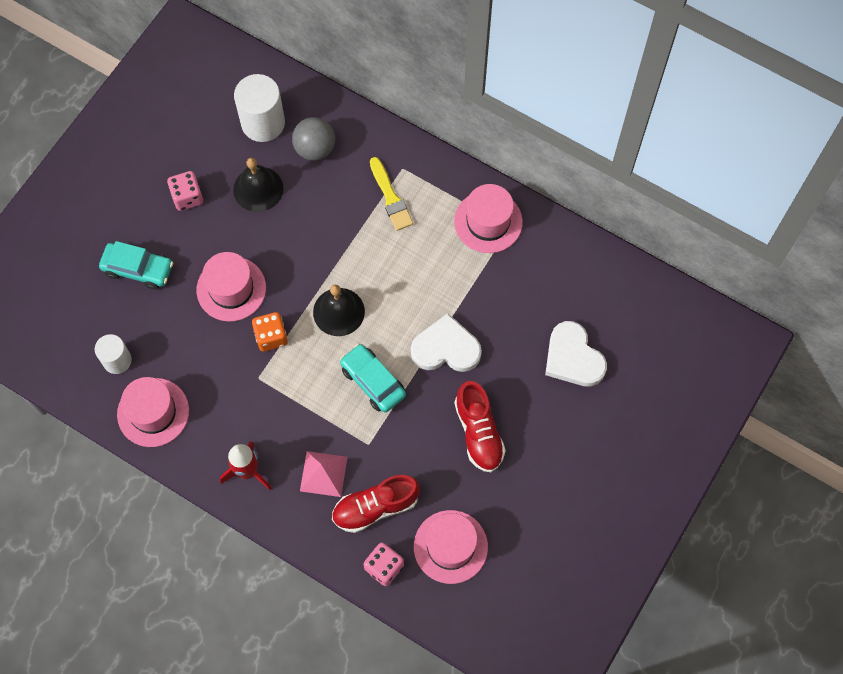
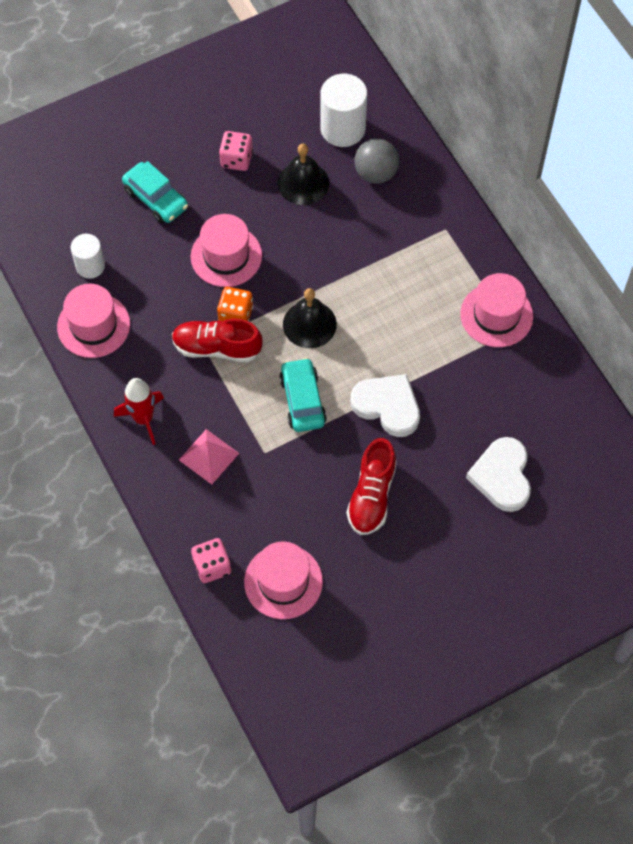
camera: 30 degrees right, 5 degrees down
(375, 507) = (237, 510): red shoe -> red shoe (217, 348)
(390, 197) = (419, 249): yellow brush -> none

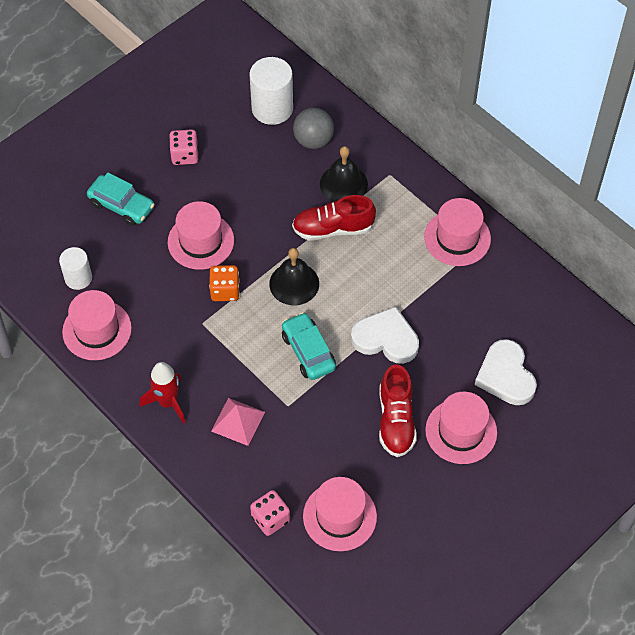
camera: 15 degrees left, 5 degrees down
(217, 348) = (216, 323): red shoe -> red shoe (333, 228)
(303, 183) = (251, 162): black bell -> black bell (343, 184)
(436, 524) = (461, 431): none -> pink hat

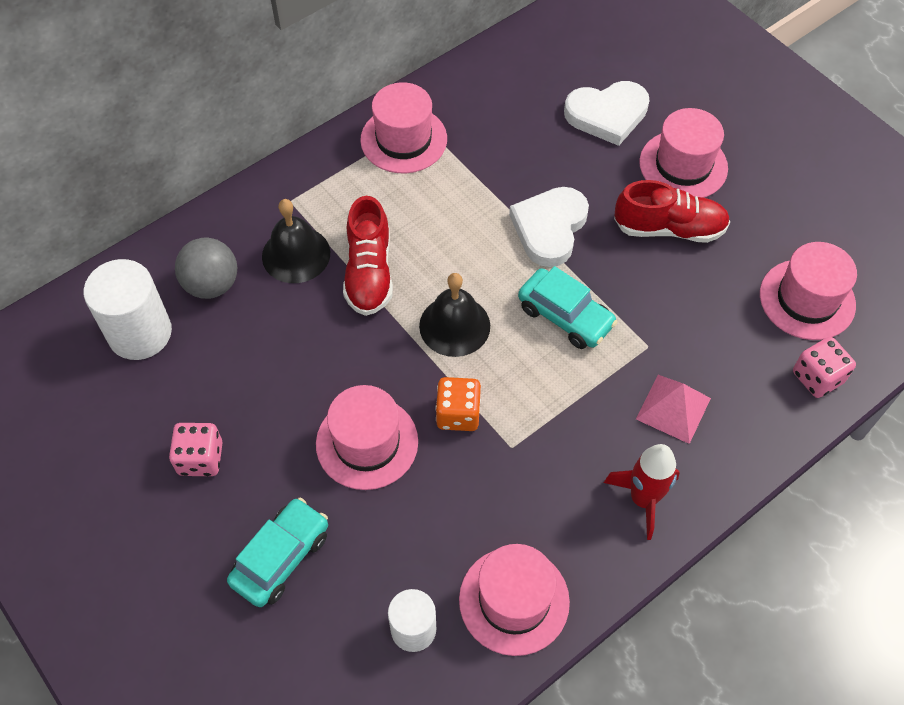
camera: 85 degrees left, 0 degrees up
(308, 351) = (565, 316): turquoise car -> turquoise car turned 120 degrees counterclockwise

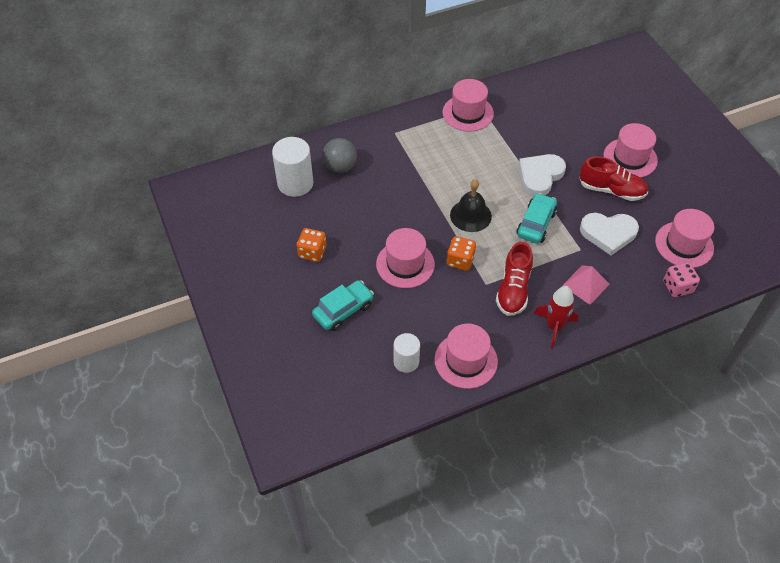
camera: 15 degrees right, 5 degrees down
(200, 459) = (312, 252): pink dice -> orange dice
(296, 254) = (390, 161): black bell -> none
(369, 272) = (429, 178): red shoe -> red shoe (513, 289)
(565, 316) = (536, 224): turquoise car -> turquoise car turned 120 degrees counterclockwise
(607, 115) = (592, 122): white heart -> white heart (608, 233)

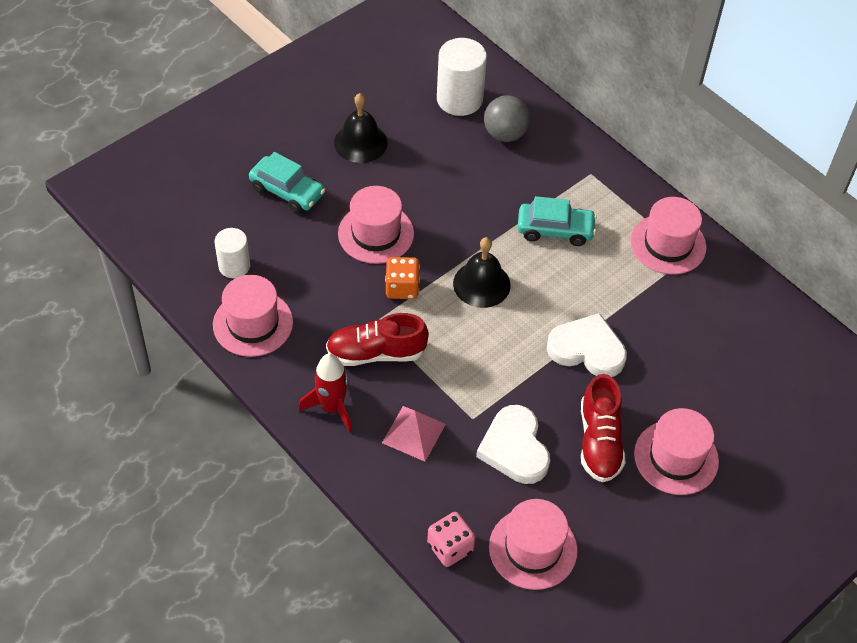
camera: 70 degrees right, 0 degrees up
(312, 252) = (360, 142): orange dice -> black bell
(536, 224) = (497, 359): turquoise car -> turquoise car (555, 230)

